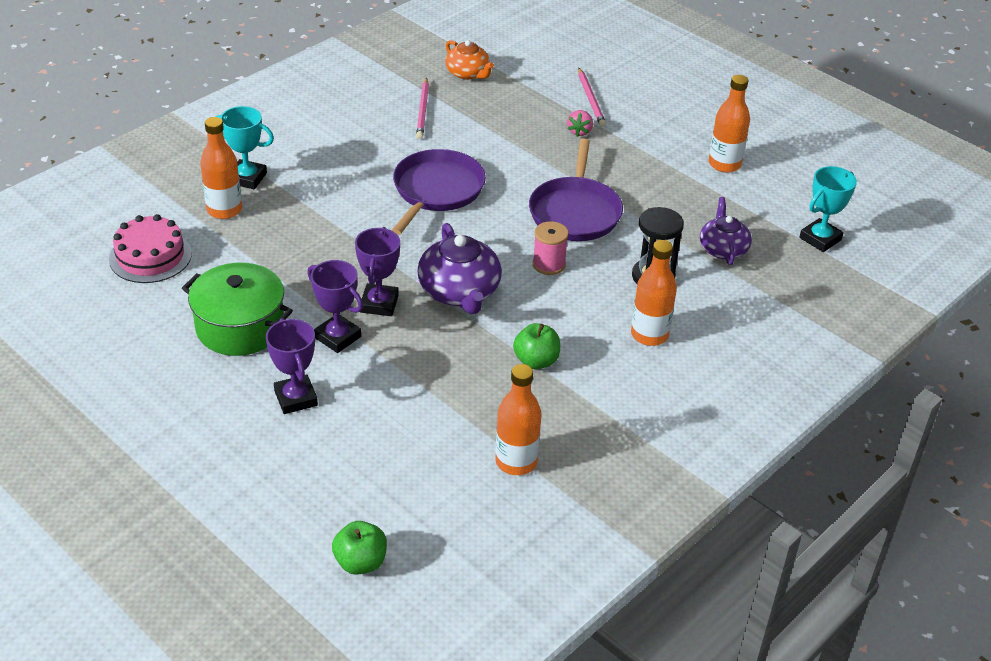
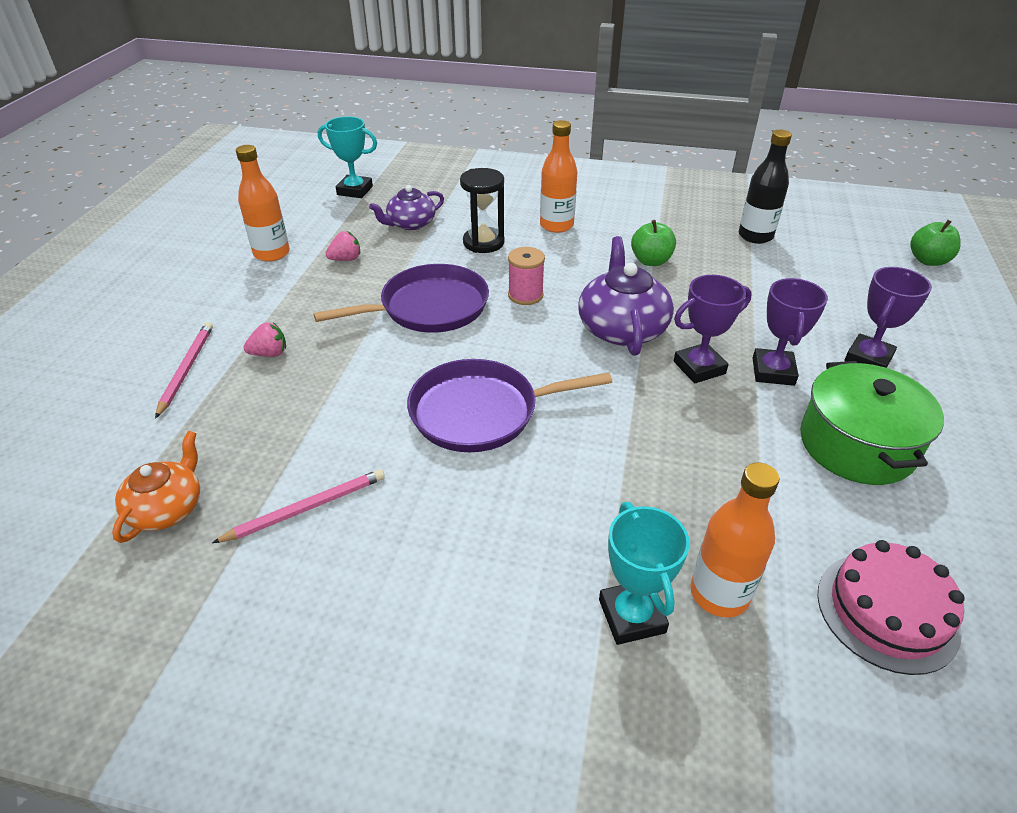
camera: 120 degrees left, 0 degrees up
(459, 292) = (622, 328): purple teapot -> purple teapot turned 45 degrees counterclockwise
(516, 462) = (755, 236): orange bottle -> black bottle
(591, 99) = (186, 369): pink pencil -> pink pencil turned 45 degrees counterclockwise
(684, 196) = (346, 259): none -> pink strawberry

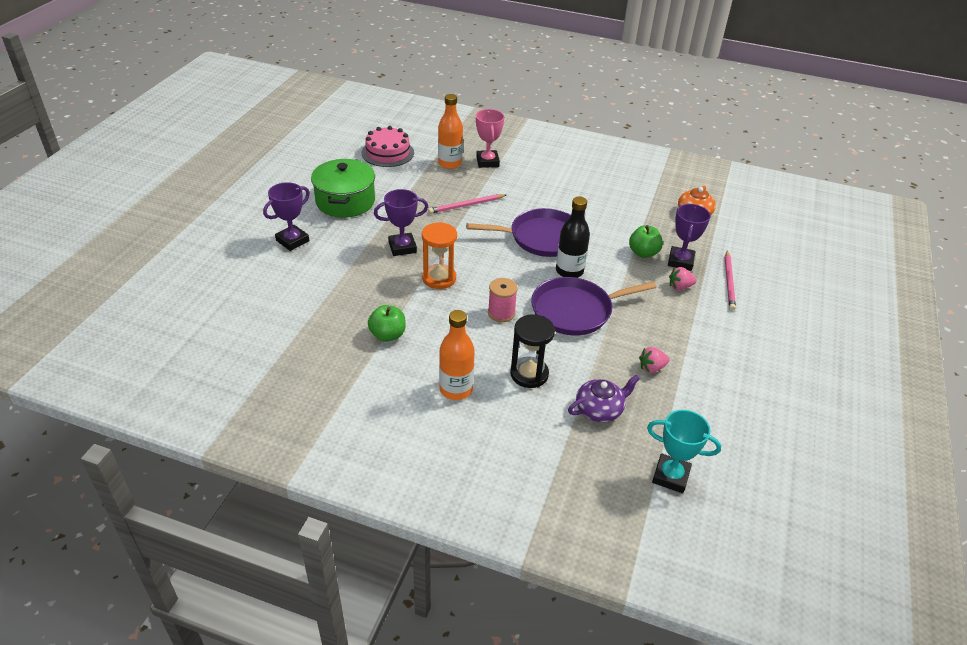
camera: 175 degrees left, 0 degrees up
(272, 253) = (721, 383): orange bottle -> none
(306, 508) = (627, 207): pink pencil -> pink pencil (466, 205)
(622, 328) = (439, 278): purple teapot -> orange hourglass
(632, 616) = (487, 162): turquoise trophy -> pink trophy
(755, 236) = (277, 353): black bottle -> black bottle (569, 271)
(773, 371) = (358, 240): purple trophy -> purple trophy (680, 261)
(928, 260) = (157, 308): green apple -> green apple (643, 253)

